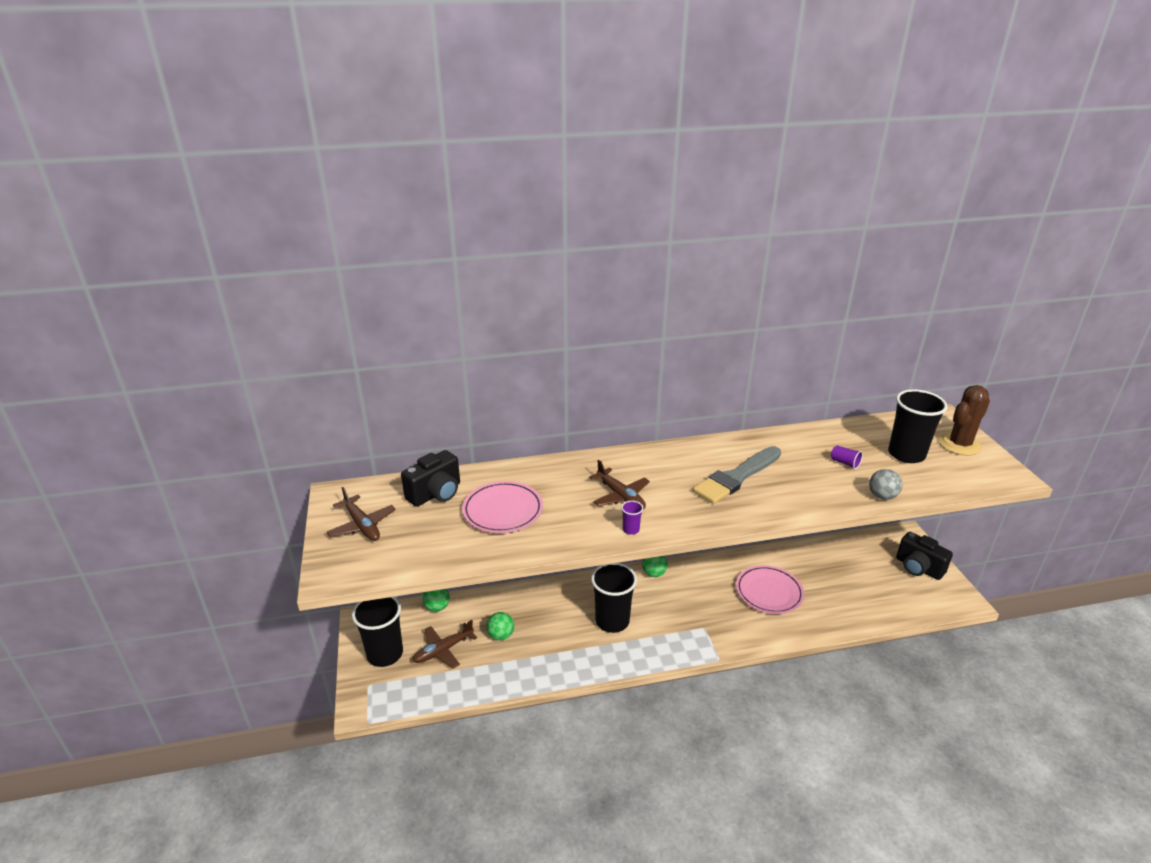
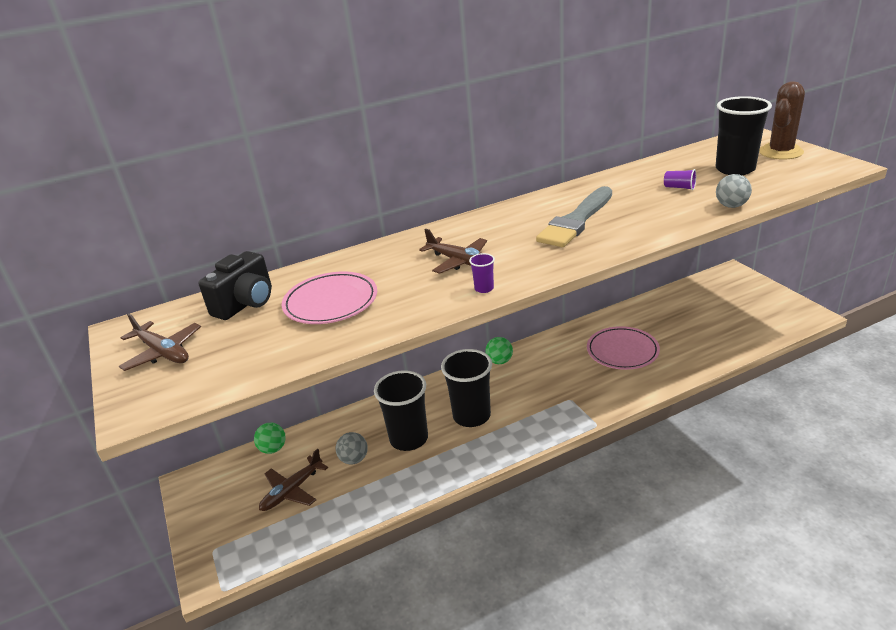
camera: 10 degrees left, 0 degrees up
(385, 654) = (224, 511): black cup -> black cup (409, 439)
(501, 635) = (354, 459): green ball -> grey ball
(918, 568) = (755, 297): black camera -> none

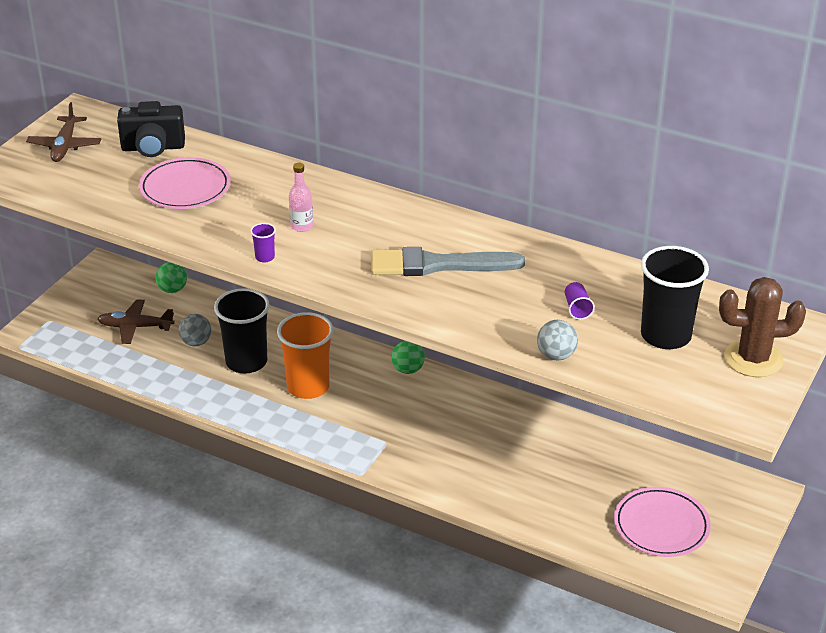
camera: 50 degrees right, 5 degrees up
(459, 261) = (301, 226): brown plane -> pink bottle
(471, 416) = (308, 387): black cup -> orange cup
(622, 351) = (502, 452): pink plate -> pink plate (661, 526)

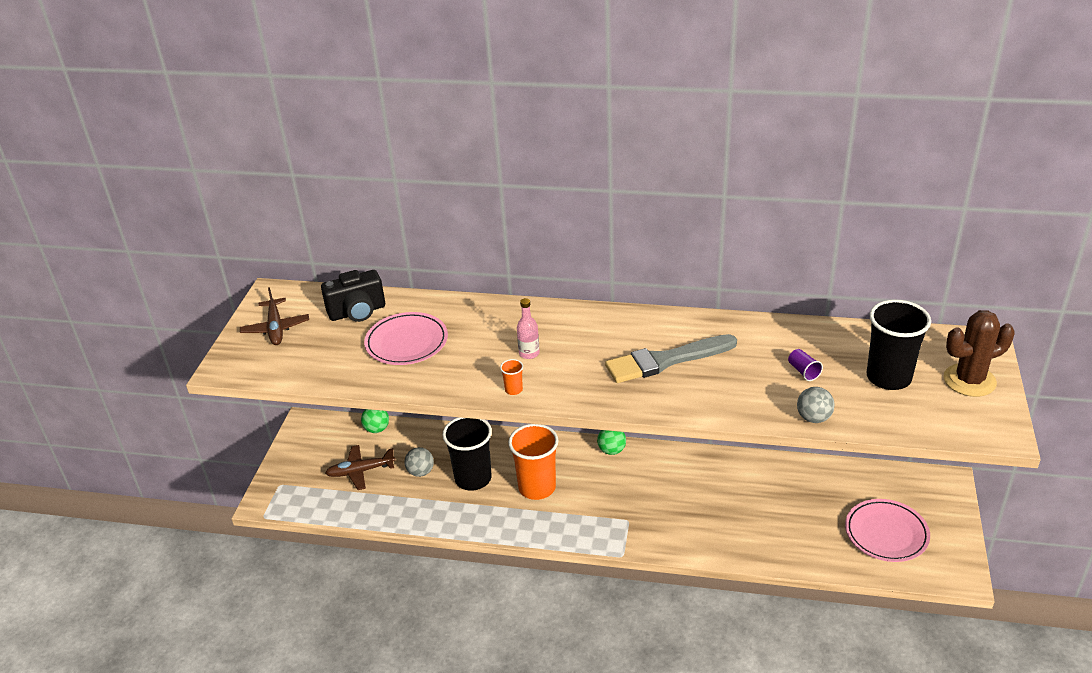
camera: 15 degrees left, 0 degrees up
(265, 257) = (513, 390): purple cup -> orange cup

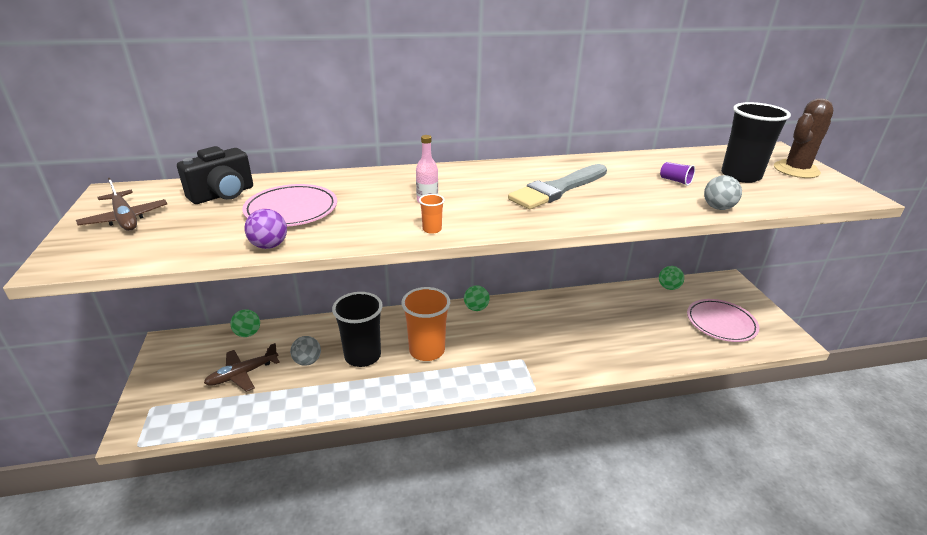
camera: 25 degrees left, 5 degrees down
(374, 381) = (269, 246): none -> purple ball
(857, 473) = (668, 287): none -> green ball

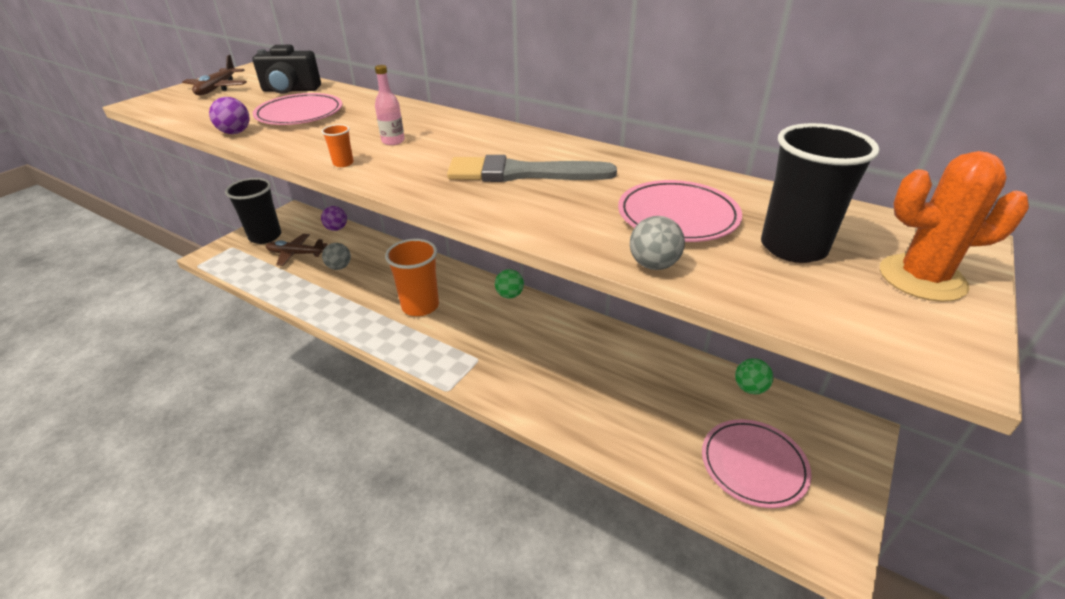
camera: 45 degrees right, 5 degrees up
(248, 333) = (336, 229): green ball -> purple ball
(362, 356) = (374, 284): black cup -> black cup (265, 236)
(675, 181) = (677, 216): purple cup -> pink plate
(796, 170) = (922, 278): brown cactus -> orange cactus

